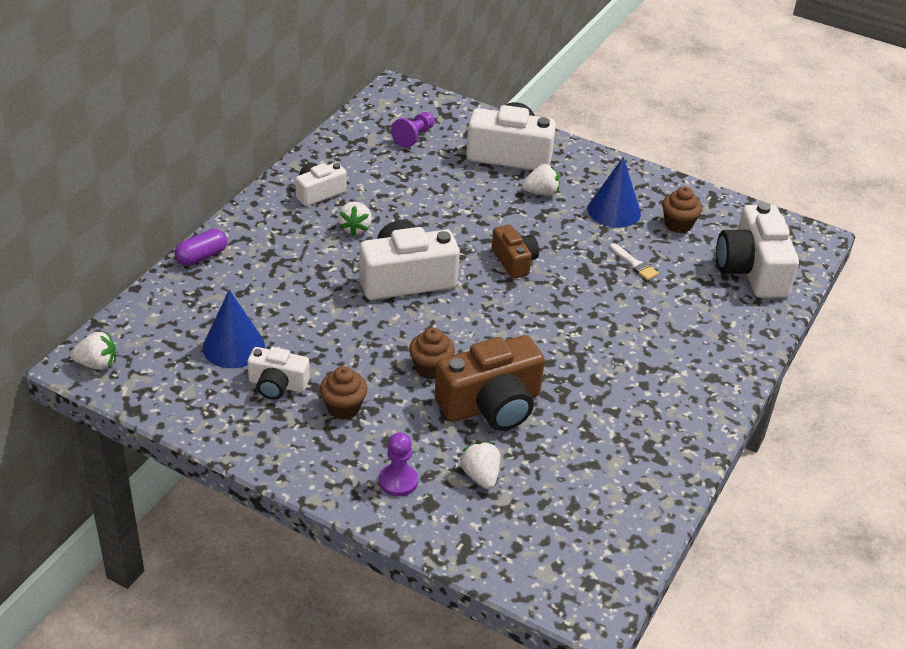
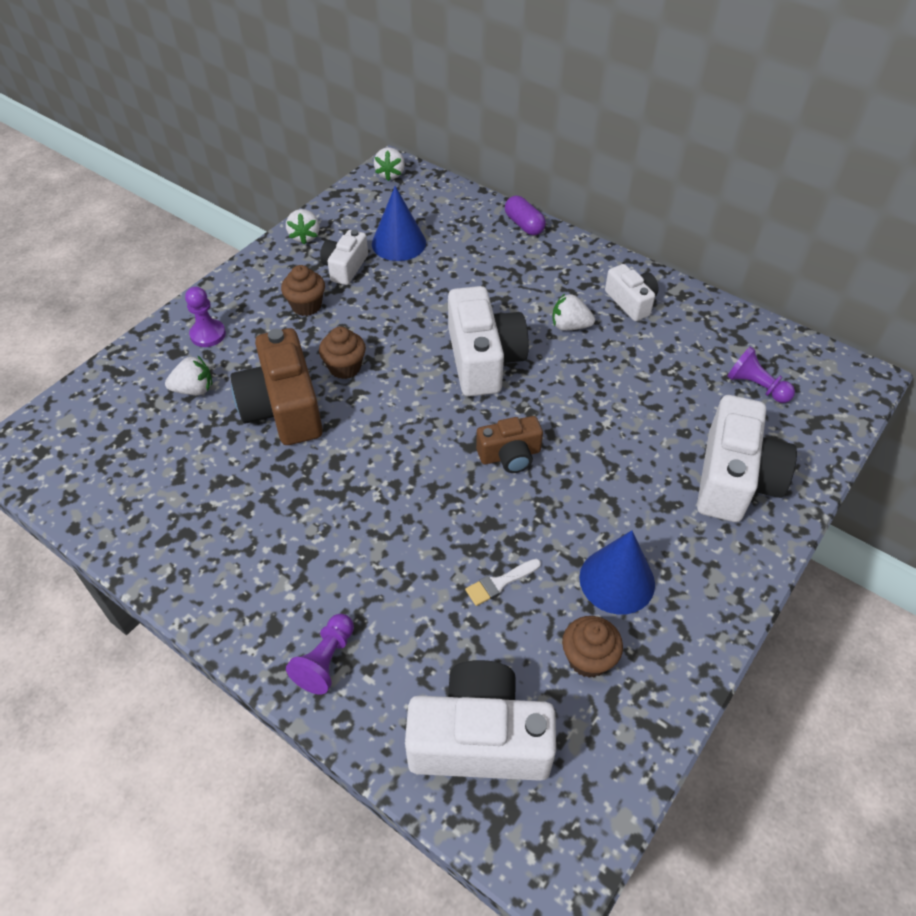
camera: 100 degrees right, 10 degrees up
(541, 192) = (651, 501): white strawberry -> white strawberry (305, 236)
(728, 346) = (326, 660): none -> purple pawn

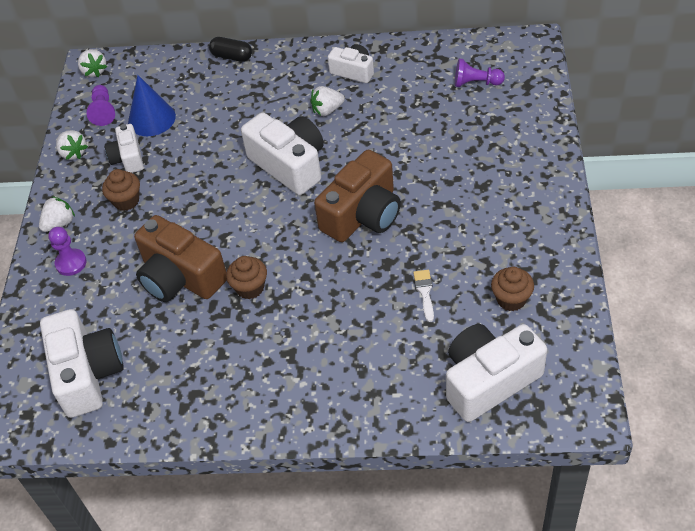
camera: 30 degrees left, 0 degrees up
(194, 389) = (101, 305): white strawberry -> white strawberry (59, 223)
(326, 660) = (361, 402): purple pawn -> purple pawn (103, 111)
(345, 367) = (198, 226): brown cupcake -> brown cupcake (250, 288)
(499, 583) = (424, 292): white brush -> white brush turned 150 degrees clockwise
(510, 455) = (362, 214): brown camera -> brown camera, size x1.76
(524, 225) = (232, 57): purple capsule -> black capsule
(617, 580) = (490, 247): blue cone -> none
(734, 479) = (508, 147): white camera -> white camera (87, 374)

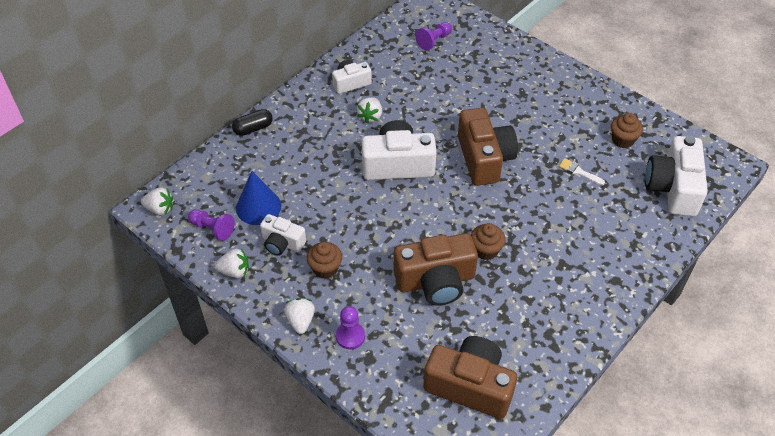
camera: 55 degrees left, 0 degrees up
(87, 374) = (470, 386): white camera -> brown camera

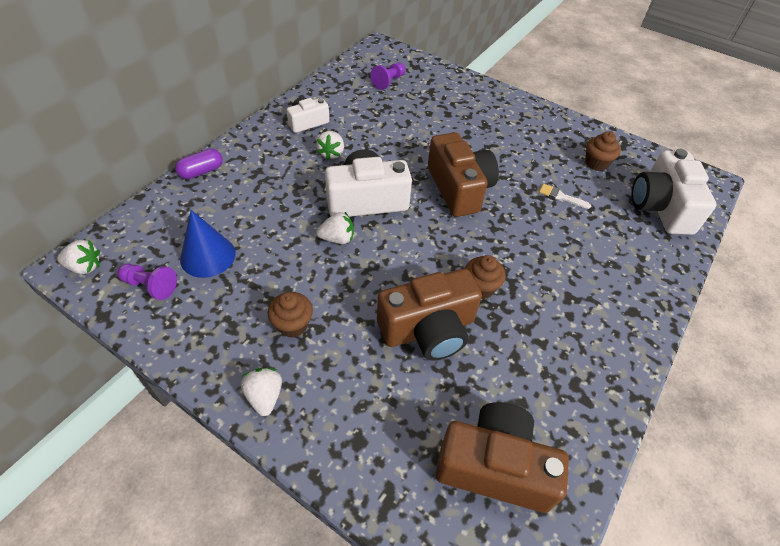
camera: 10 degrees left, 0 degrees up
(234, 271) = (177, 337): white strawberry -> white strawberry (337, 238)
(253, 128) = (201, 171): black capsule -> purple capsule
(282, 243) = (238, 297): white camera -> none
(350, 336) = (331, 411): purple pawn -> none

